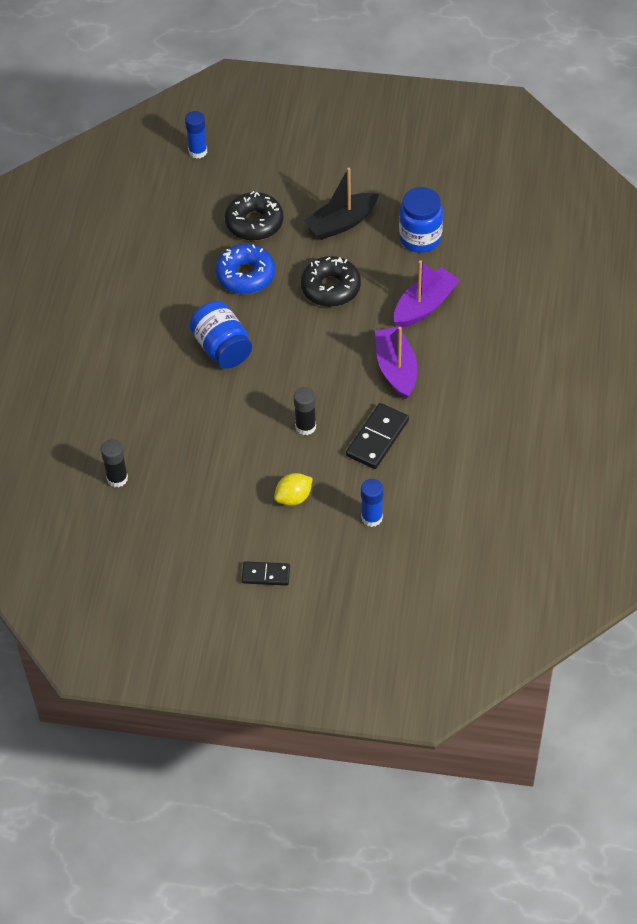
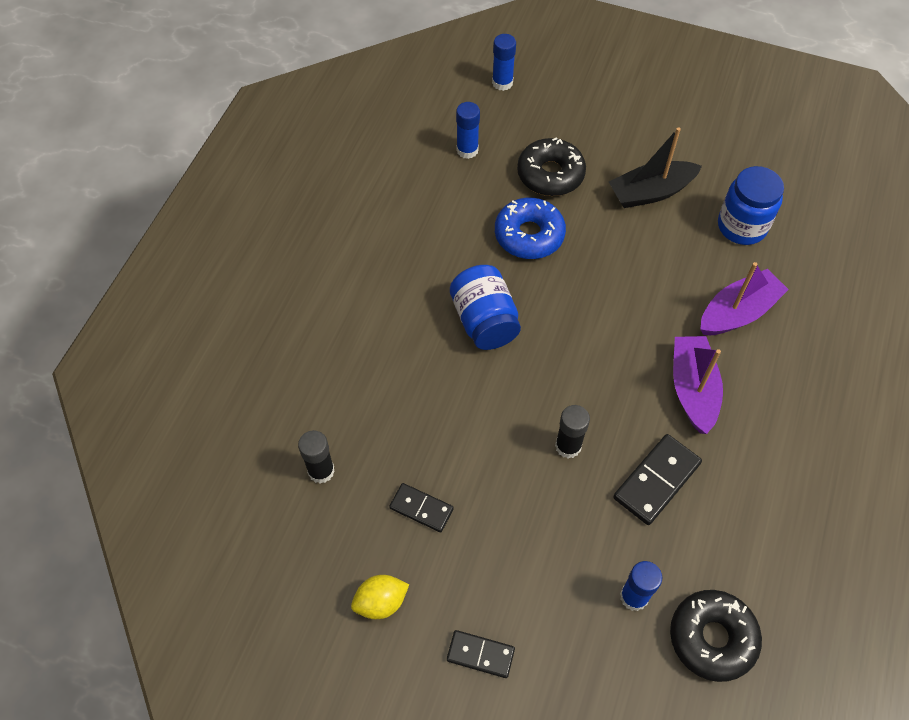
camera: 10 degrees right, 5 degrees up
(179, 214) = (467, 150): none -> blue glue stick
(201, 489) = (421, 508): none -> black domino
(293, 497) = (536, 545): yellow lemon -> yellow lemon (381, 602)
(330, 288) = (626, 269): black donut -> black donut (712, 638)

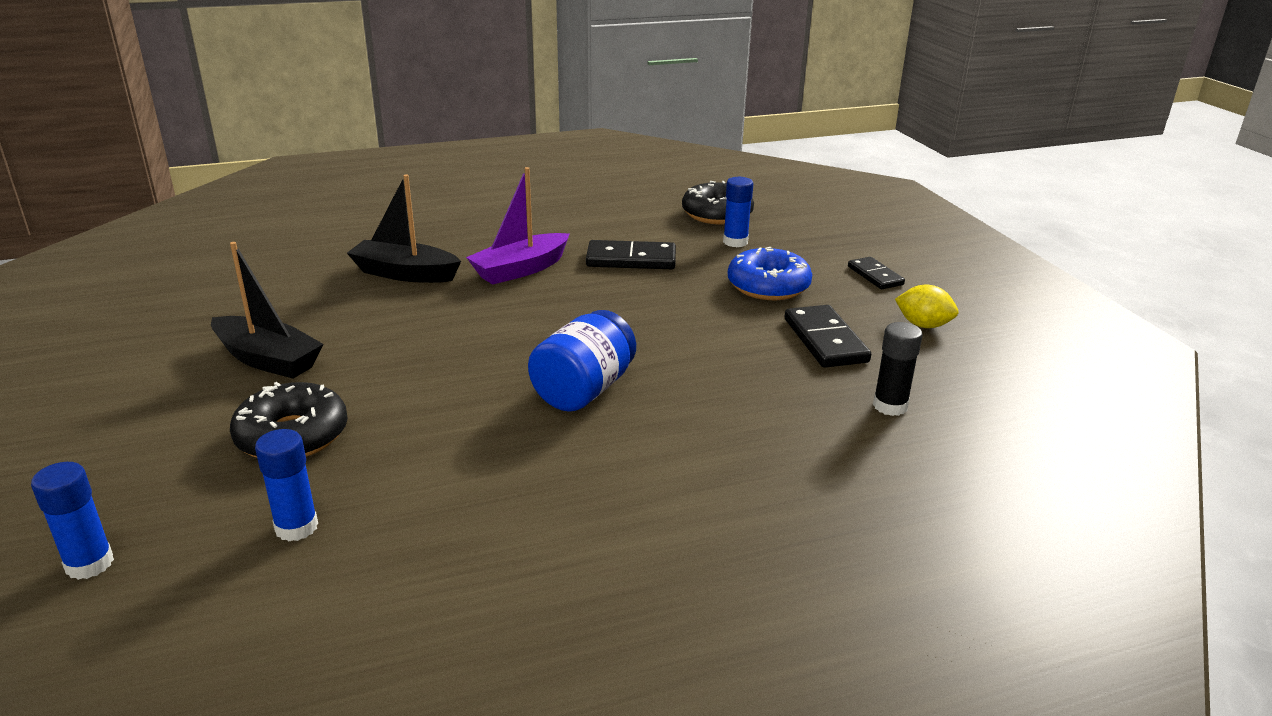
camera: 130 degrees left, 30 degrees down
(421, 508) = (825, 340): black domino -> black domino, size x1.56
(529, 235) = (421, 411): blue donut -> blue donut (768, 286)
(568, 446) = (658, 300): black glue stick -> none
(738, 312) = (405, 274): purple boat -> black boat
(742, 226) = (279, 299): blue jar -> none

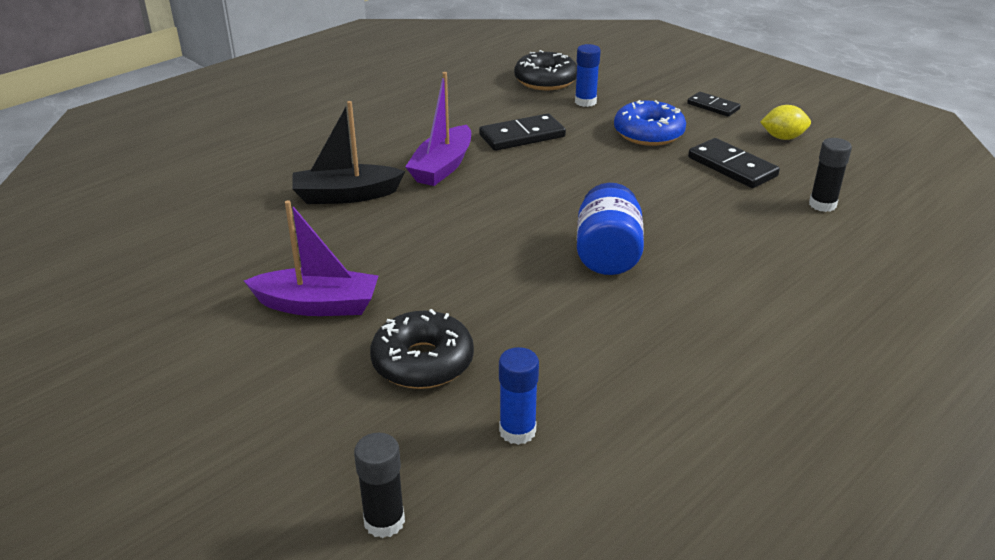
camera: 25 degrees left, 5 degrees up
(89, 564) = (384, 521): blue glue stick -> black glue stick
(268, 359) = (318, 305): black boat -> purple boat

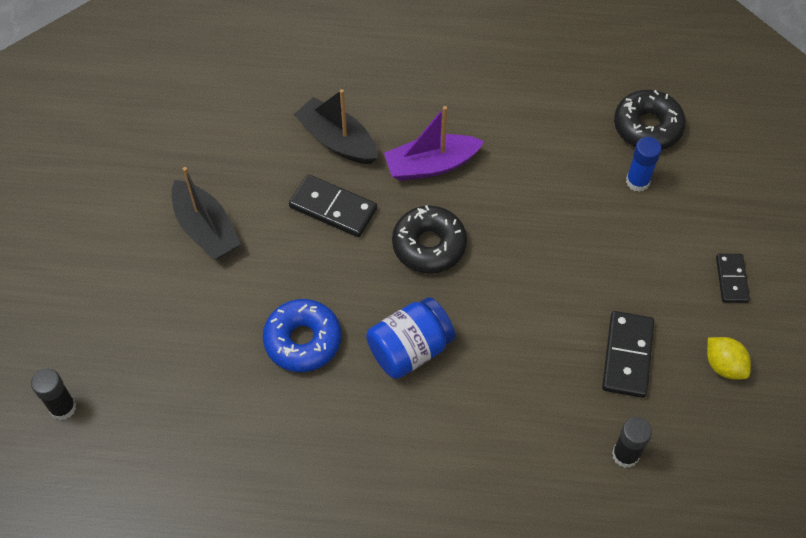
camera: 50 degrees right, 25 degrees up
(318, 305) = (206, 229): purple boat -> black boat
(422, 362) = (200, 327): black donut -> black donut (429, 245)
(517, 431) = (180, 421): blue glue stick -> none
(522, 136) = (530, 180): black domino -> black domino (333, 208)
(648, 133) = (626, 262): blue donut -> blue donut (303, 340)

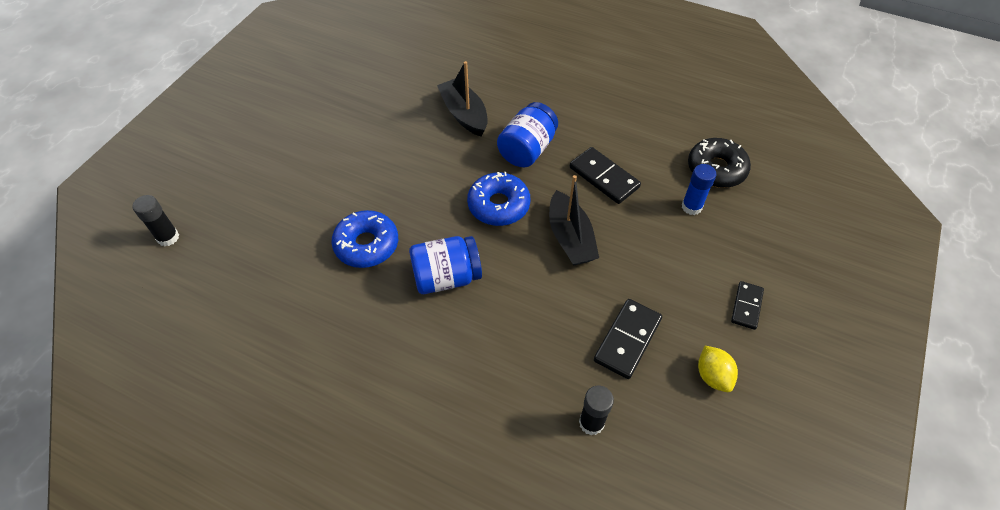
camera: 20 degrees right, 5 degrees down
(206, 229) = (337, 147): black boat -> black boat (570, 238)
(333, 208) = (438, 158): black domino -> black domino (604, 177)
(429, 245) = (498, 205): black donut -> blue donut
(431, 165) = (527, 150): purple boat -> blue jar

